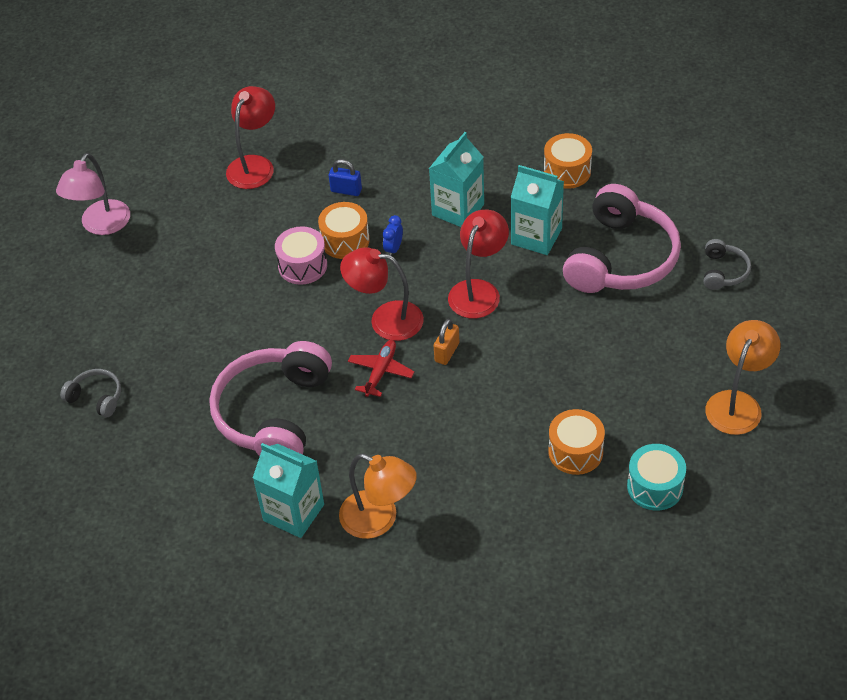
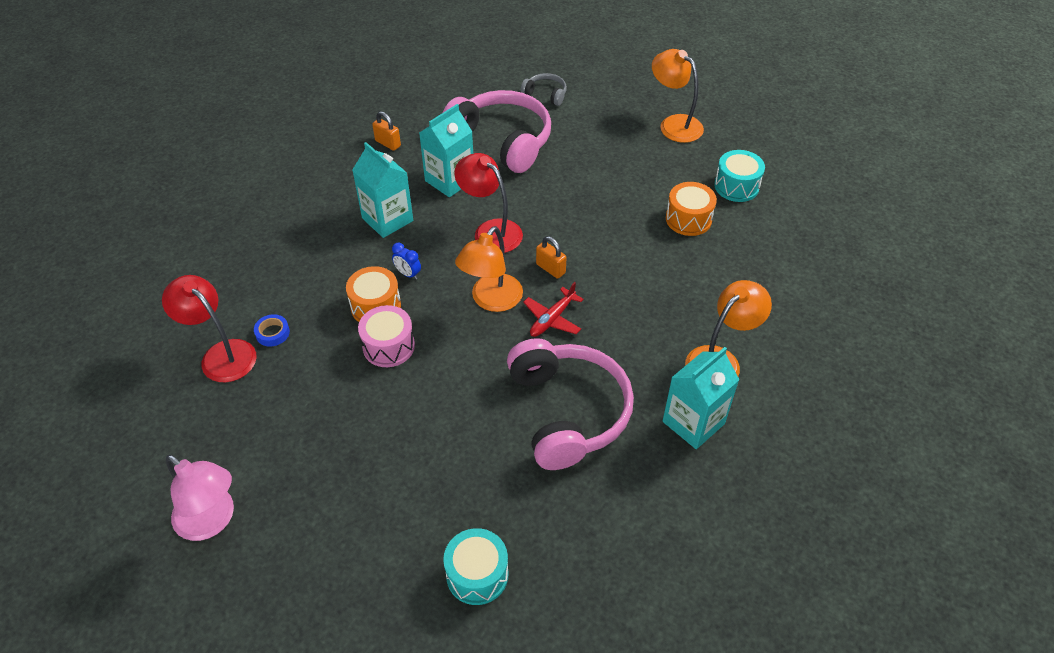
camera: 75 degrees left, 0 degrees up
(96, 398) = (477, 574): grey headphones -> turquoise drum
(274, 413) = (568, 412): pink headphones -> pink headphones turned 135 degrees counterclockwise
(288, 186) = (272, 333): none -> blue tape
(346, 190) = (310, 290): blue padlock -> none
(381, 372) = (552, 319): red plane -> red plane turned 90 degrees counterclockwise
(385, 319) = (491, 300): red lamp -> orange lamp
(567, 171) = (388, 143): orange drum -> orange padlock

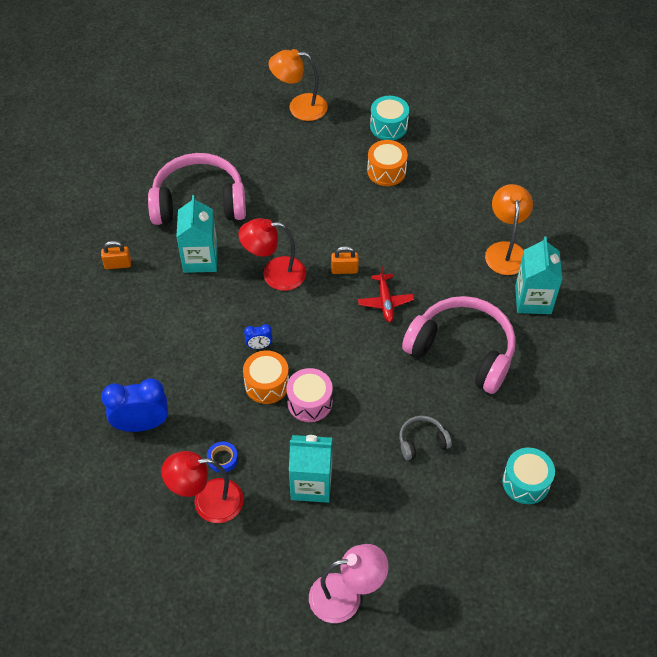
camera: 45 degrees left, 5 degrees up
(255, 262) = (142, 424): none -> blue clock
(387, 219) = (194, 320): turquoise carton -> turquoise carton (311, 484)
(491, 300) = (334, 320): orange lamp -> none
(545, 94) = (185, 144): grey headphones -> grey headphones (422, 441)

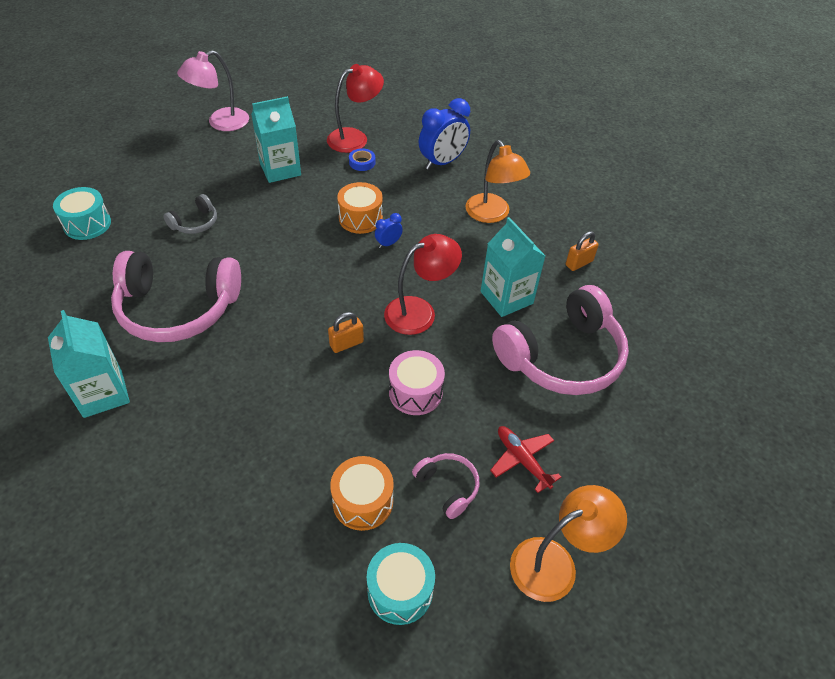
camera: 150 degrees right, 5 degrees down
(309, 402) = (313, 218): pink drum -> pink drum (415, 392)
(332, 160) = (447, 487): none -> pink headphones
(385, 302) = (283, 327): red plane -> red plane (522, 460)
(505, 250) = (152, 445): orange lamp -> orange lamp (492, 215)

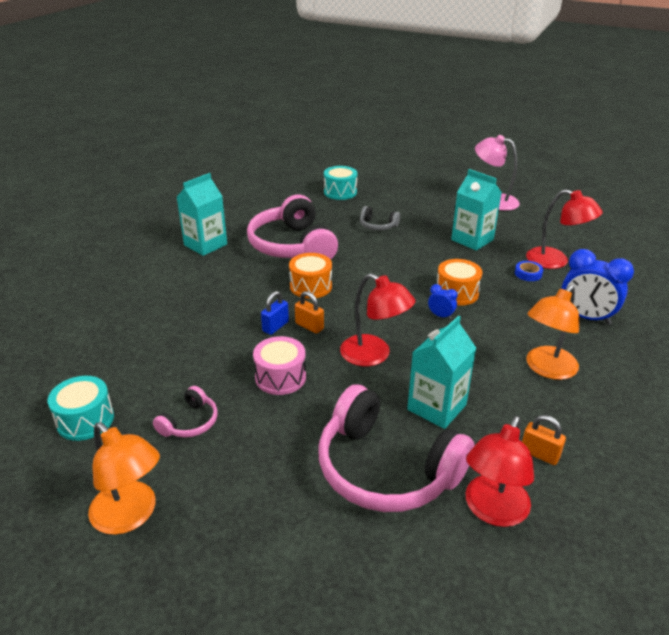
camera: 70 degrees right, 15 degrees down
(330, 372) = (275, 326): none -> blue padlock
(363, 501) = (160, 378): orange drum -> orange drum (311, 286)
(522, 460) = (238, 466): red plane -> none
(622, 312) = (492, 511): none -> red lamp

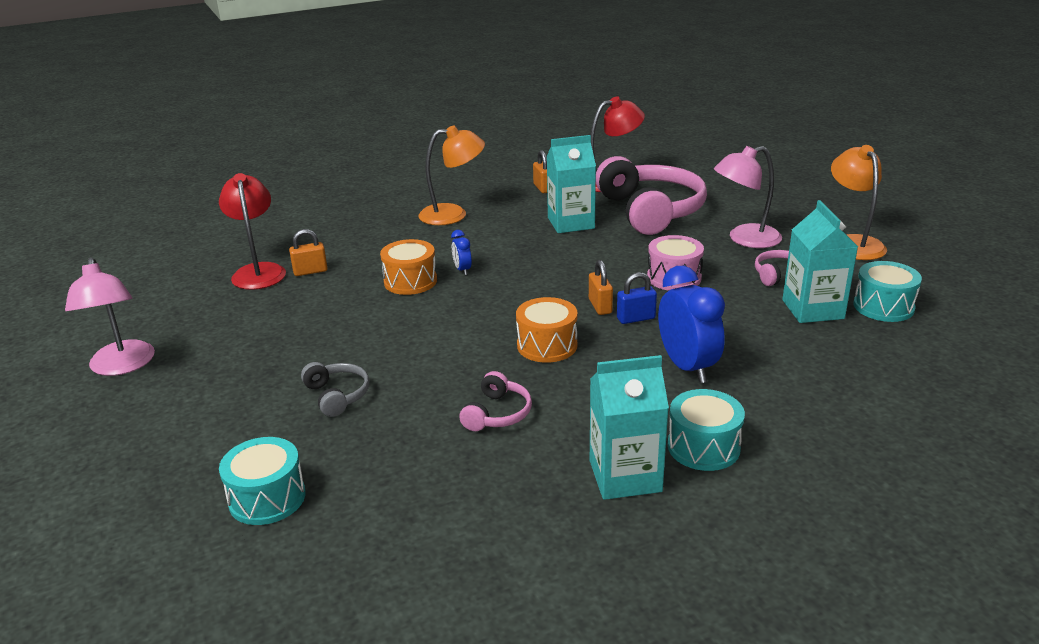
camera: 140 degrees left, 5 degrees down
(176, 268) = (703, 447): none -> turquoise drum
(252, 464) = (745, 239): none -> pink lamp
(292, 246) = (497, 414): pink headphones -> pink headphones, size x0.45
(374, 355) = (571, 264): red lamp -> none
(472, 240) = (276, 325): turquoise carton -> turquoise carton (812, 309)
(528, 274) = (310, 271): blue tape -> orange padlock
(586, 317) = (350, 227): blue clock -> blue clock (687, 367)

